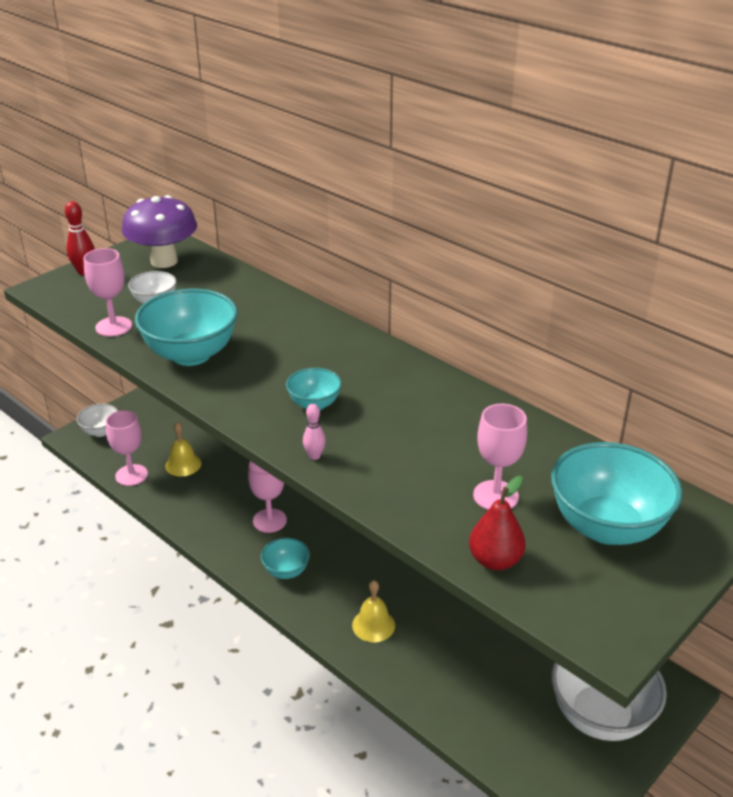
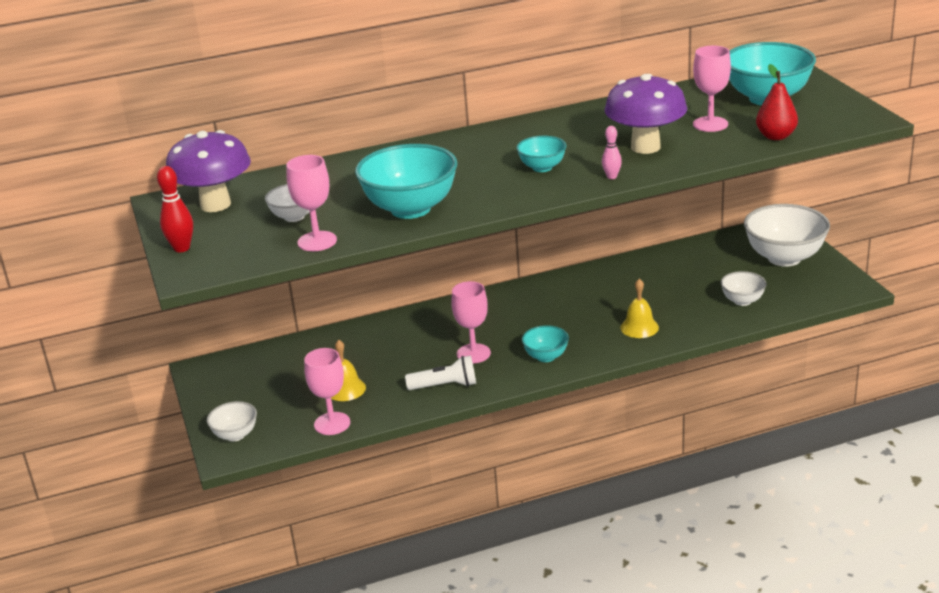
camera: 60 degrees left, 5 degrees down
(210, 520) = (445, 386): none -> white flashlight
(402, 461) = (645, 147): none -> purple mushroom
(476, 700) = (742, 301): none -> white bowl

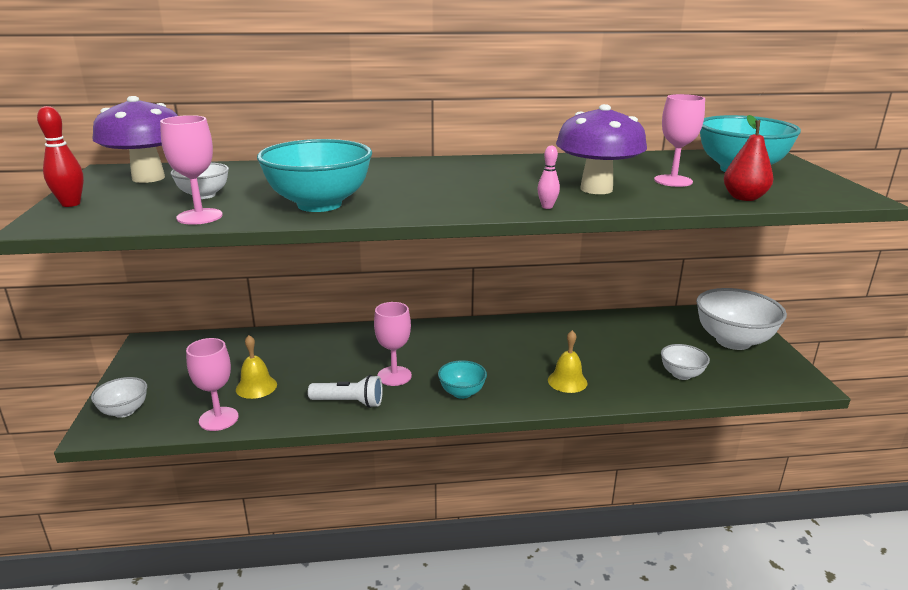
camera: 10 degrees right, 5 degrees down
(542, 167) = (479, 191): turquoise bowl -> none

